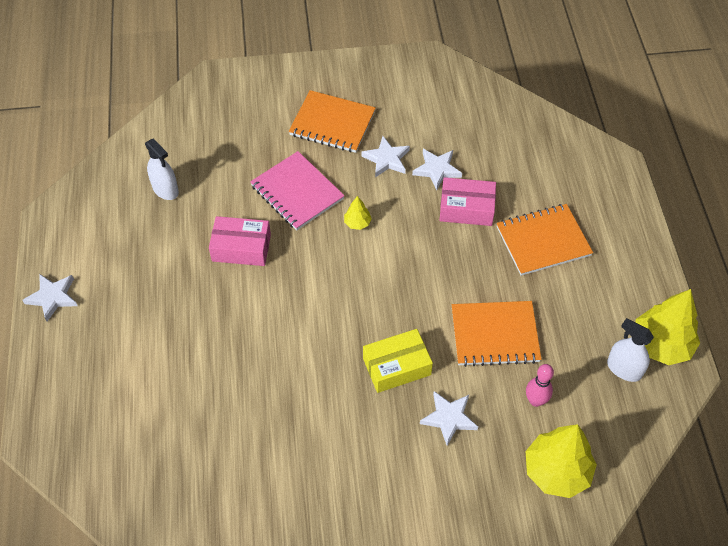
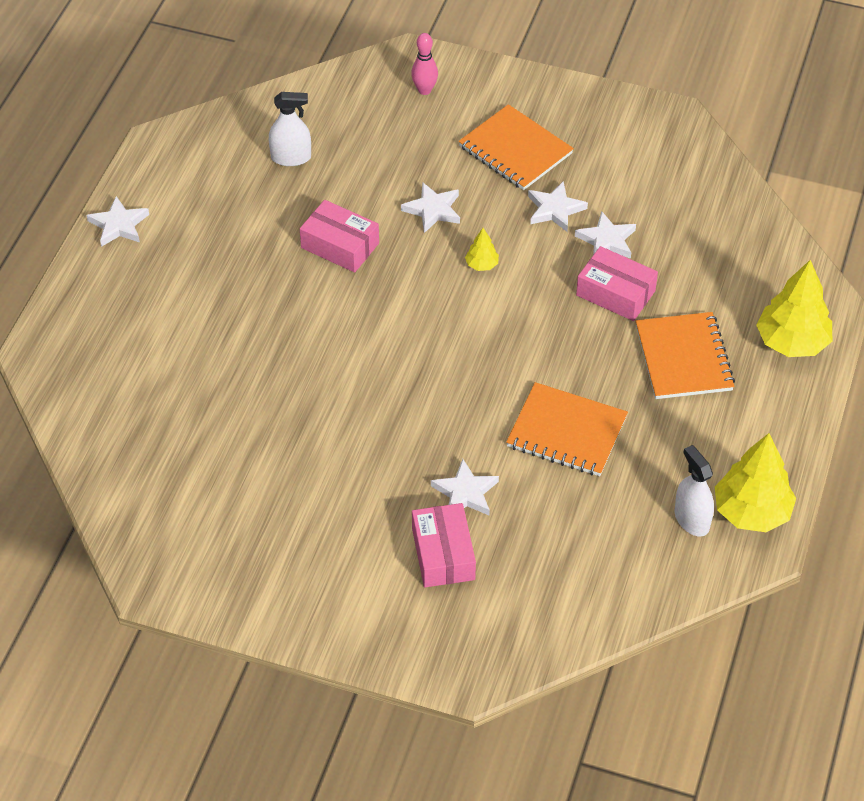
camera: 25 degrees right, 5 degrees down
(165, 189) = (291, 157): white spray bottle -> white spray bottle turned 75 degrees counterclockwise
(297, 192) = (433, 210): pink notebook -> white star
(397, 366) = (439, 423): yellow box -> none
(461, 479) = (443, 554): none -> pink box
(535, 401) = (571, 512): pink bowling pin -> pink bowling pin (424, 90)
(543, 241) = (683, 358): orange notebook -> orange notebook turned 75 degrees clockwise
(557, 471) = (551, 587): yellow tree -> yellow tree (792, 342)

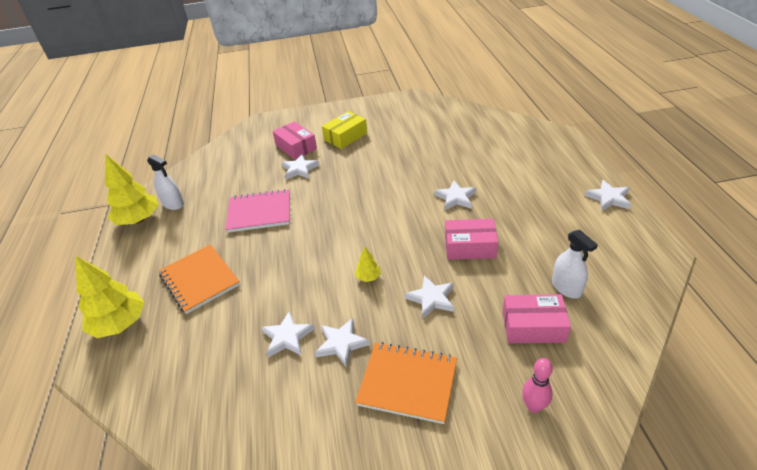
camera: 155 degrees right, 10 degrees down
(291, 157) = (566, 288): white spray bottle -> white spray bottle turned 90 degrees counterclockwise
(291, 319) = (456, 198): none -> white star
(346, 534) = (345, 136): none -> yellow box
(566, 432) = (259, 212): orange notebook -> pink notebook
(615, 293) = (263, 301): pink box -> pink box (533, 326)

